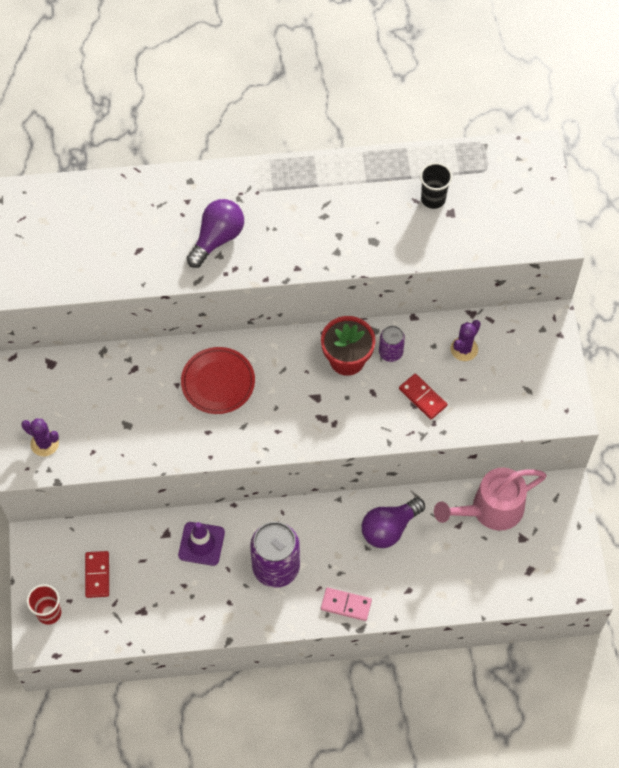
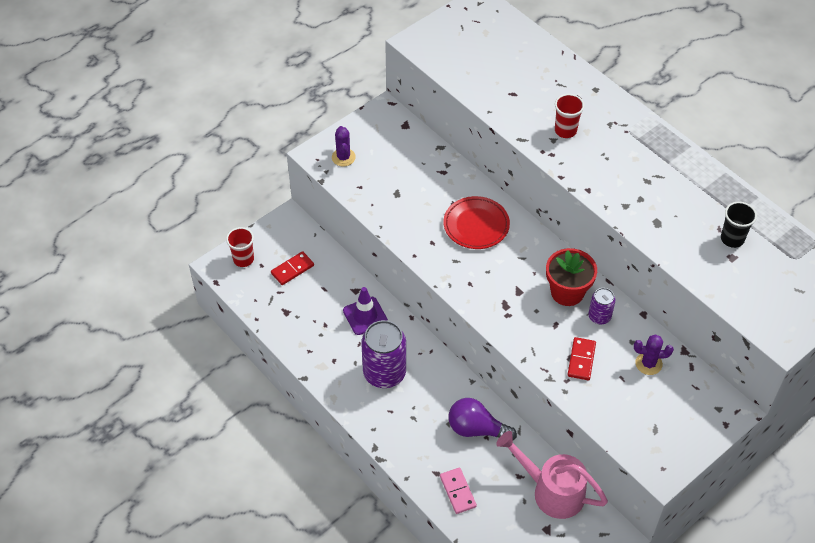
camera: 55 degrees right, 10 degrees down
(217, 238) = (565, 130): purple light bulb -> red cup
(346, 605) = (391, 437): pink domino -> pink domino (458, 491)

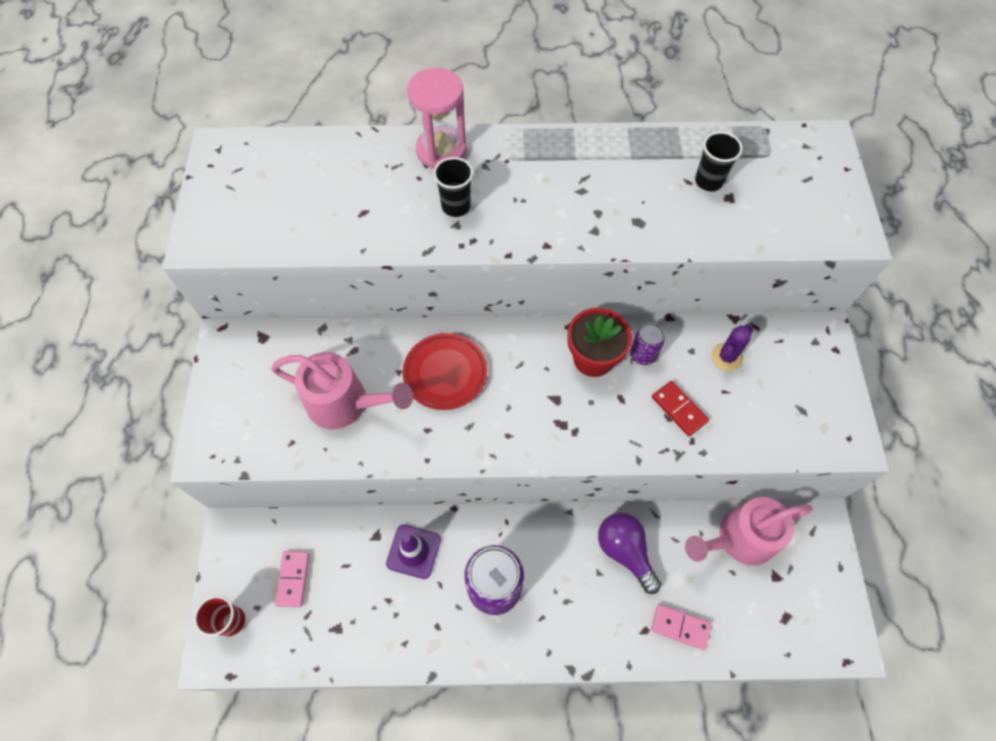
camera: 50 degrees left, 10 degrees up
(292, 269) = (293, 579): red domino -> pink domino
(343, 157) = (238, 428): purple cactus -> none
(407, 193) = (346, 404): none -> pink watering can
(476, 429) = (625, 551): purple light bulb -> purple light bulb turned 90 degrees clockwise
(565, 130) = (456, 206): red cup -> black cup
(596, 96) = (441, 150): none -> pink hourglass

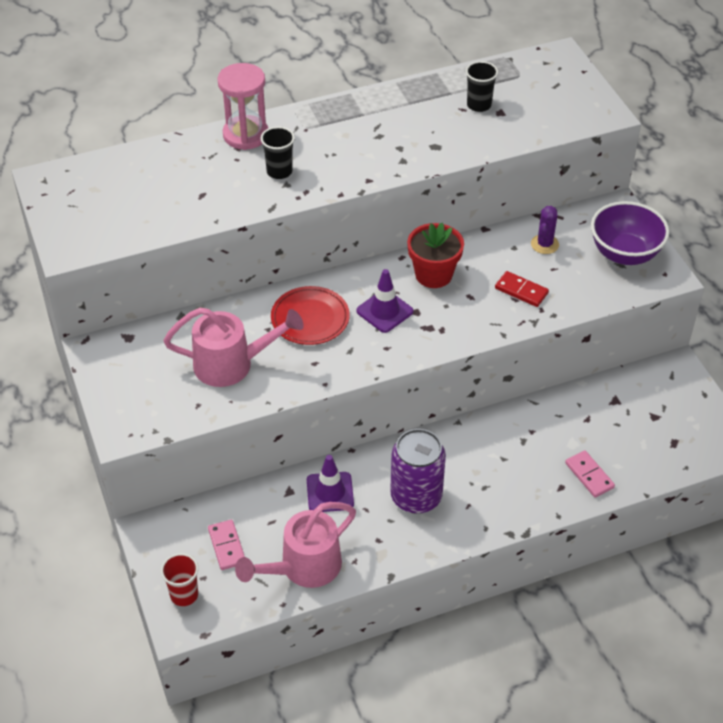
camera: 20 degrees left, 15 degrees down
(524, 388) = (384, 311): none -> purple traffic cone
(625, 551) = (519, 436): purple light bulb -> none
(643, 354) = (474, 261): purple can -> none
(680, 627) = (589, 475): pink domino -> pink domino turned 60 degrees clockwise
(738, 539) = (612, 399): pink watering can -> pink watering can (303, 568)
(811, 397) = (624, 254): none -> purple bowl

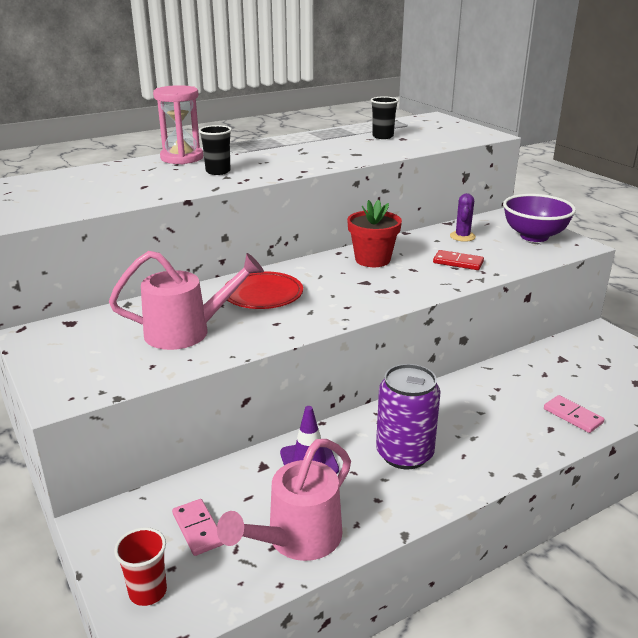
camera: 10 degrees left, 20 degrees down
(384, 311) = (335, 284): purple traffic cone -> none

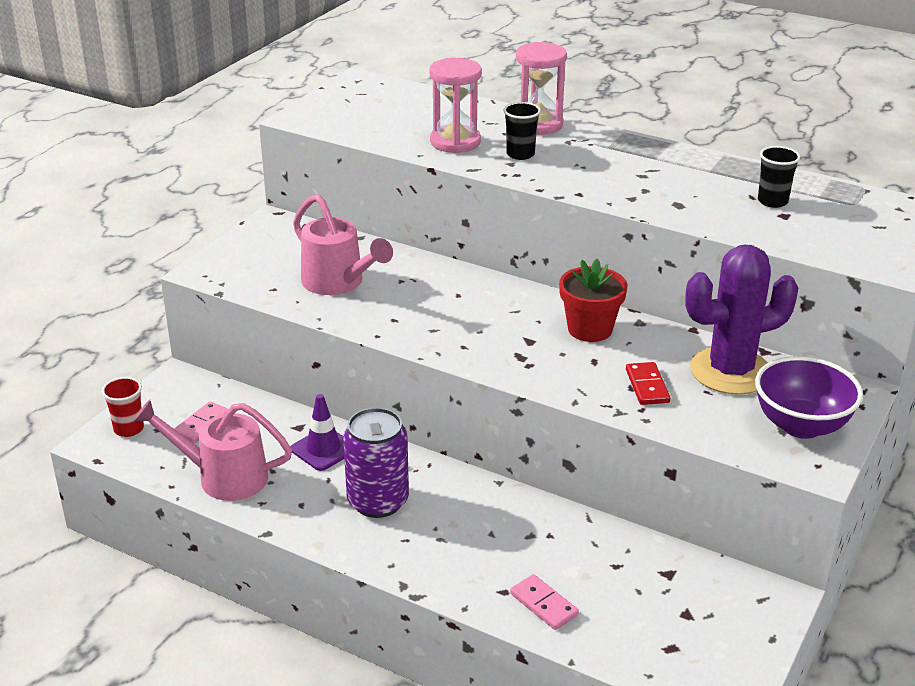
camera: 60 degrees right, 5 degrees up
(161, 183) = (455, 142): none -> pink hourglass
(263, 295) = (441, 294): red plate -> none
(462, 236) = (730, 371): purple cactus -> purple cactus, size x2.24
(573, 416) = (544, 604): pink domino -> pink domino turned 60 degrees counterclockwise

